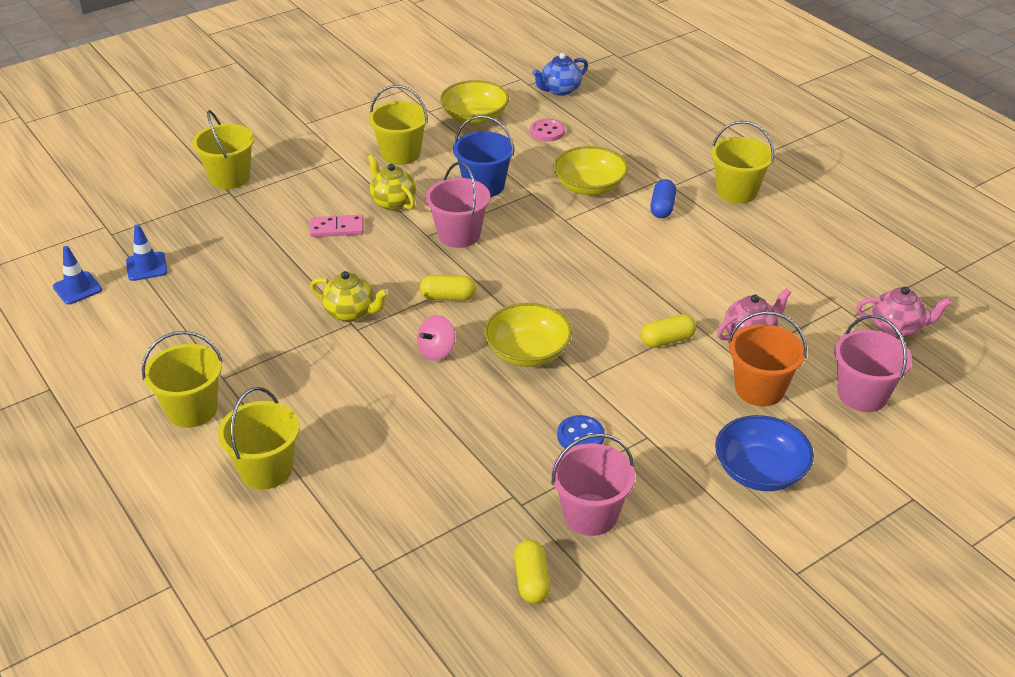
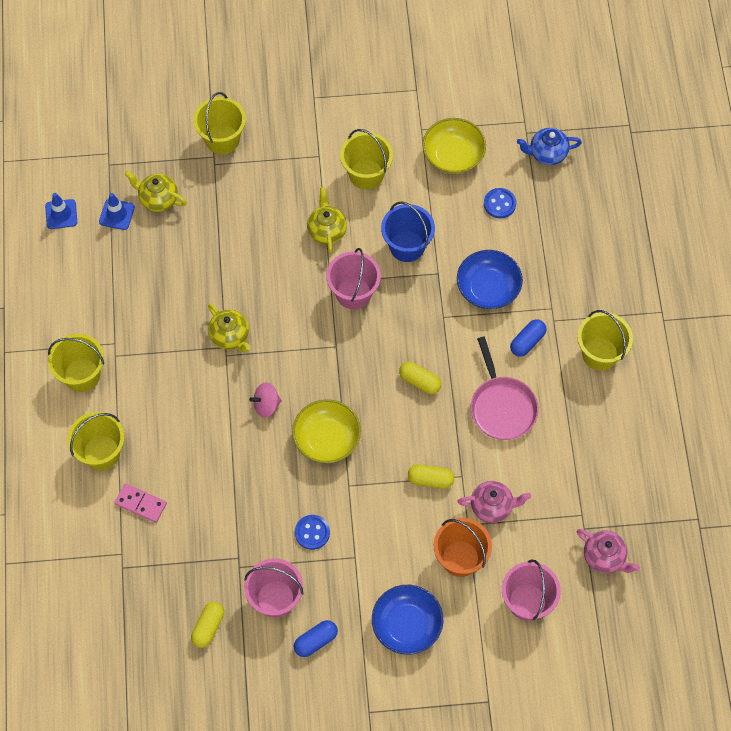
camera: 30 degrees right, 25 degrees up
(188, 240) = (158, 199): none -> yellow teapot
(337, 228) = (269, 240): pink domino -> pink domino (141, 503)
(448, 297) = (306, 356): yellow capsule -> yellow capsule (419, 382)
(547, 132) = (499, 204): pink button -> blue button
(589, 186) = (488, 288): yellow bowl -> blue bowl
(673, 533) = (316, 641): none -> blue capsule
(684, 260) = (502, 407): none -> pink pan

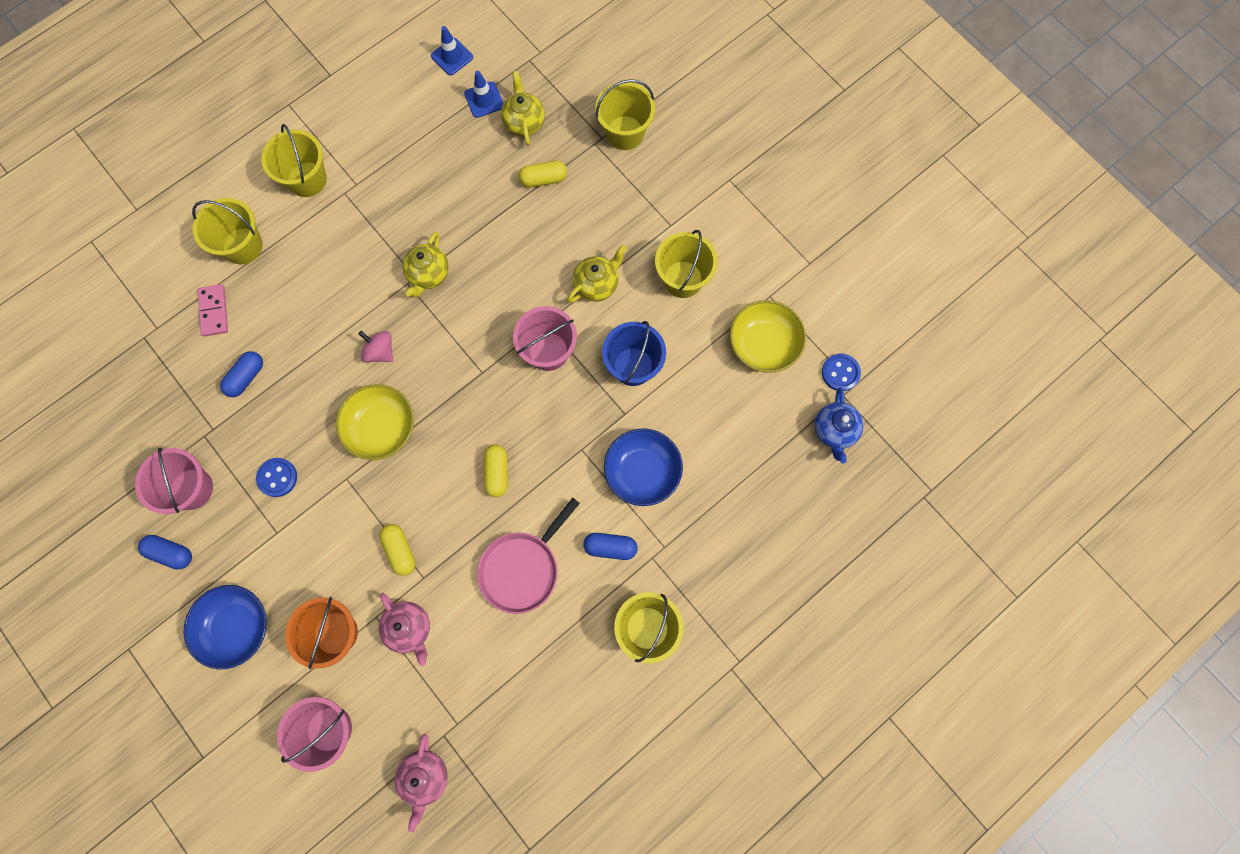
camera: 55 degrees right, 10 degrees up
(208, 627) = (129, 448): yellow capsule -> yellow capsule (543, 179)
(214, 510) = (246, 377): none -> blue capsule
(499, 204) = (743, 422): blue button -> blue button (840, 373)
(547, 153) = (834, 431): blue teapot -> blue teapot turned 135 degrees counterclockwise

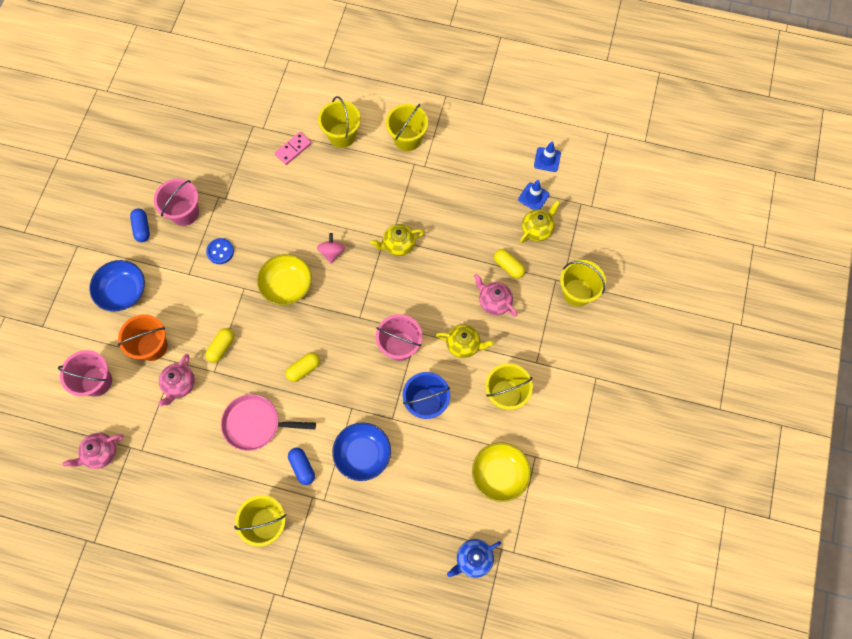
camera: 55 degrees right, 5 degrees down
(246, 377) = (266, 193): blue capsule -> none
(572, 221) = (494, 302): none -> pink teapot
(840, 373) = (516, 537): blue button -> none

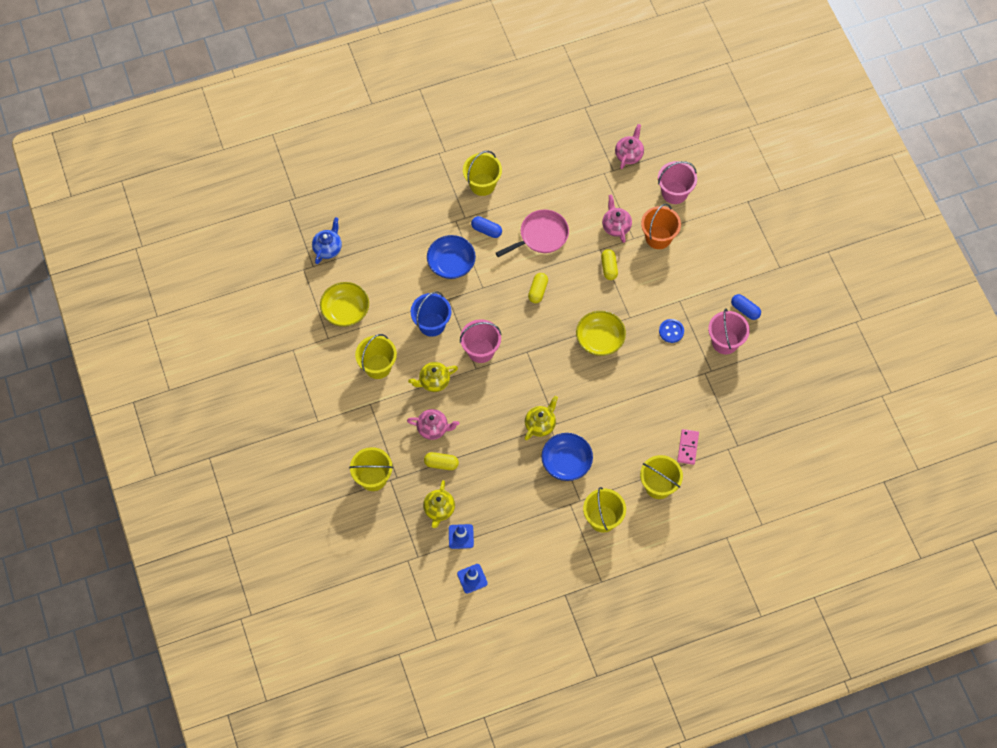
camera: 145 degrees right, 5 degrees down
(123, 291) = (715, 259): blue bowl -> blue bowl (566, 462)
(332, 252) = (587, 385): pink spinning top -> none

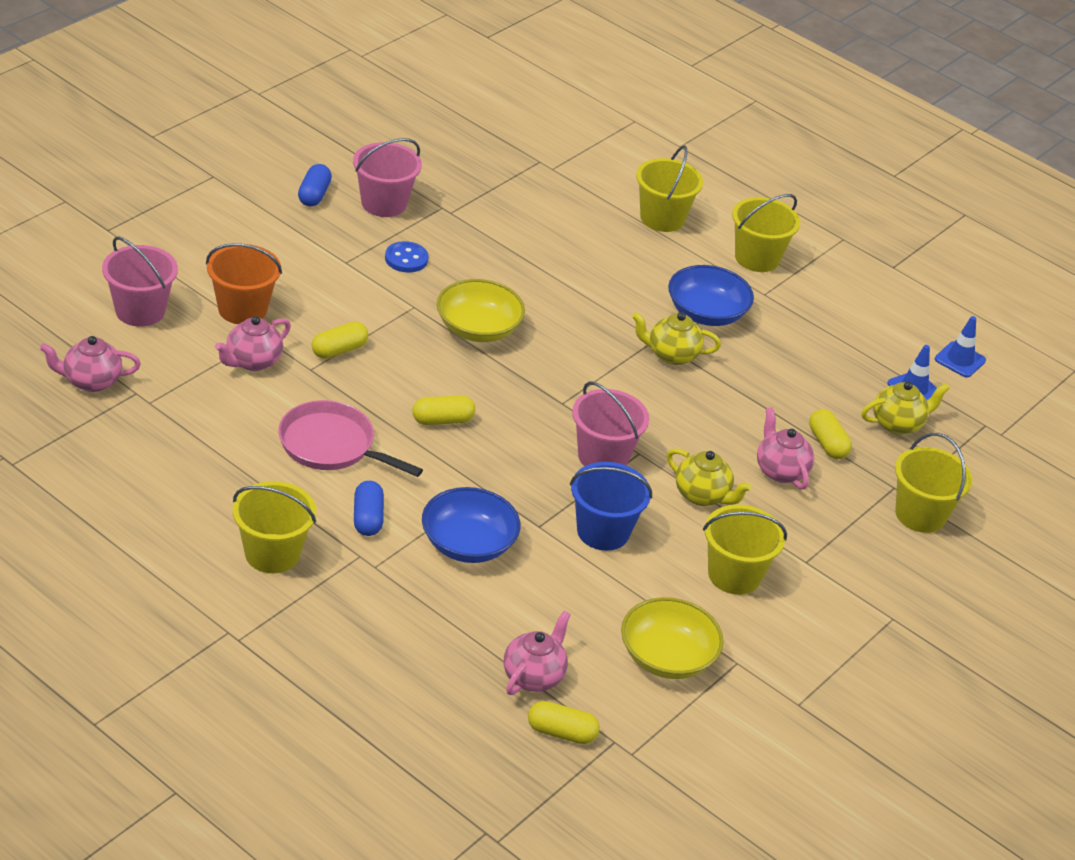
camera: 125 degrees left, 25 degrees down
(328, 248) = (561, 732): blue teapot -> yellow capsule
(362, 253) = (534, 676): none -> pink teapot
(687, 447) = (581, 204): pink domino -> none

